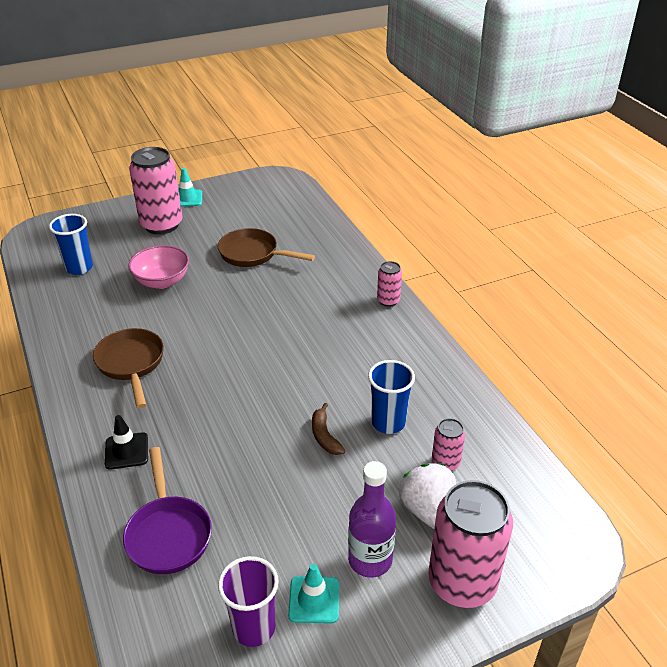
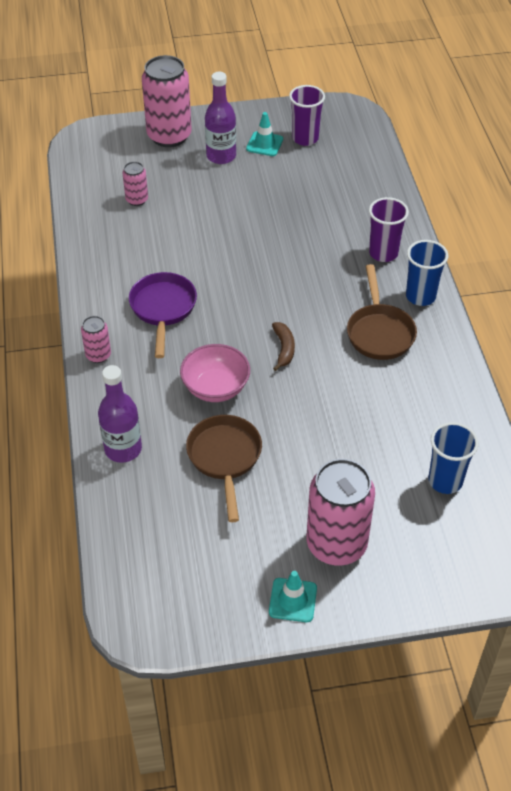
camera: 165 degrees left, 10 degrees up
(126, 451) = (383, 253): black traffic cone -> purple cup
(162, 281) = (343, 436): pink bowl -> pink bowl (215, 388)
(168, 534) = (353, 193): purple pan -> purple pan (163, 309)
(253, 254) = (225, 458): brown pan -> brown pan turned 135 degrees counterclockwise
(324, 436) = (220, 235): brown banana -> brown banana (284, 349)
(332, 247) = (123, 449): none -> purple bottle
(388, 423) = (164, 235): blue cup -> blue cup (420, 296)
(428, 511) = (168, 174): white strawberry -> none

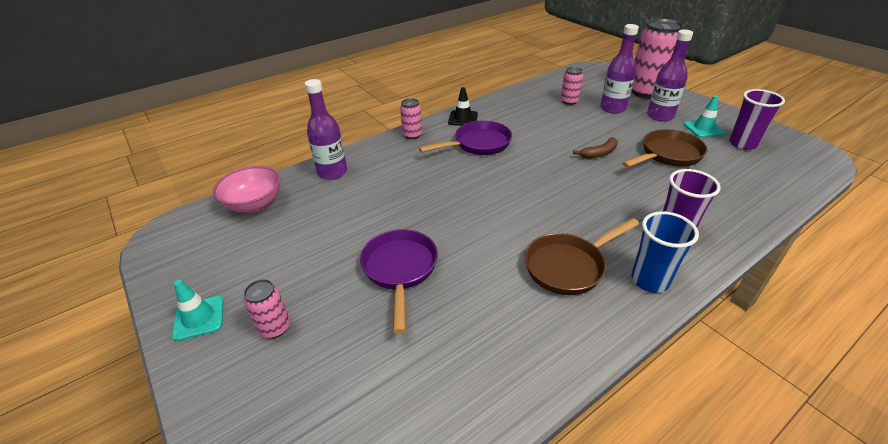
camera: 65 degrees right, 10 degrees down
(98, 299) = (463, 118): none -> black traffic cone
(179, 178) = (613, 108): none -> purple bottle
(215, 388) = (420, 192): pink bowl -> pink bowl (254, 204)
(225, 458) = (348, 222): brown pan -> brown pan (667, 155)
(284, 349) = (491, 213): brown banana -> brown banana (599, 153)
(318, 440) = (400, 270): none -> purple pan
(336, 544) = (275, 327): pink can -> pink can, size x0.48
(445, 481) = (400, 397): blue cup -> none

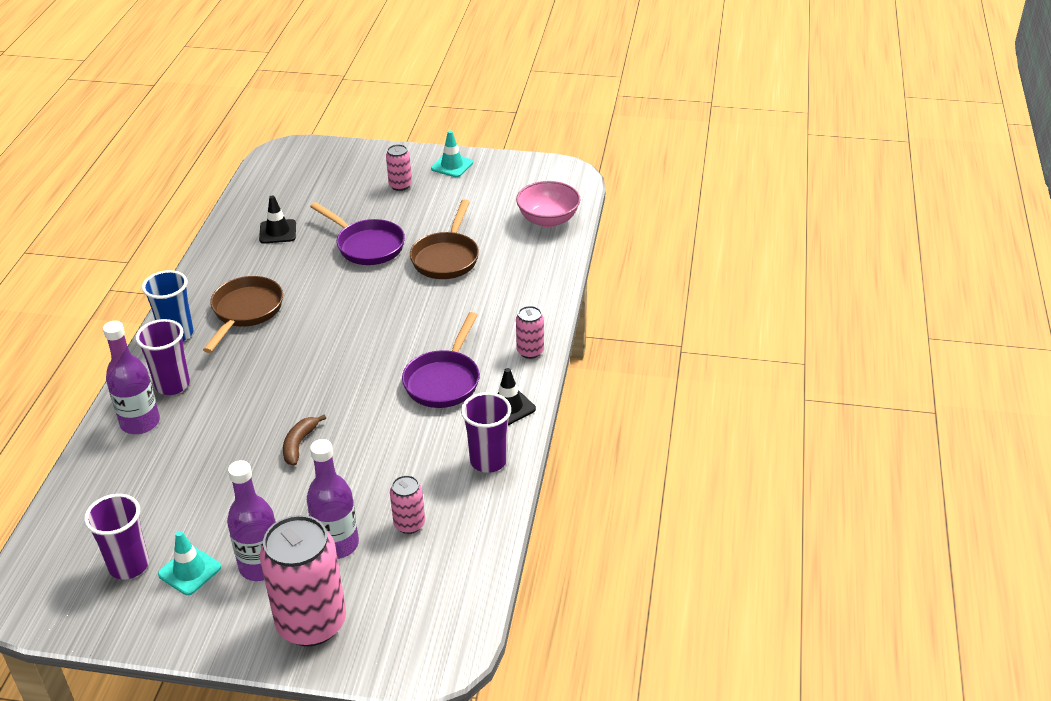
camera: 135 degrees right, 0 degrees up
(332, 172) = (536, 273): purple bottle -> purple bottle (140, 423)
(457, 351) = (277, 232): none -> black traffic cone
(503, 105) = (488, 461): none -> purple cup
(667, 155) = (218, 488): brown pan -> brown pan (446, 258)

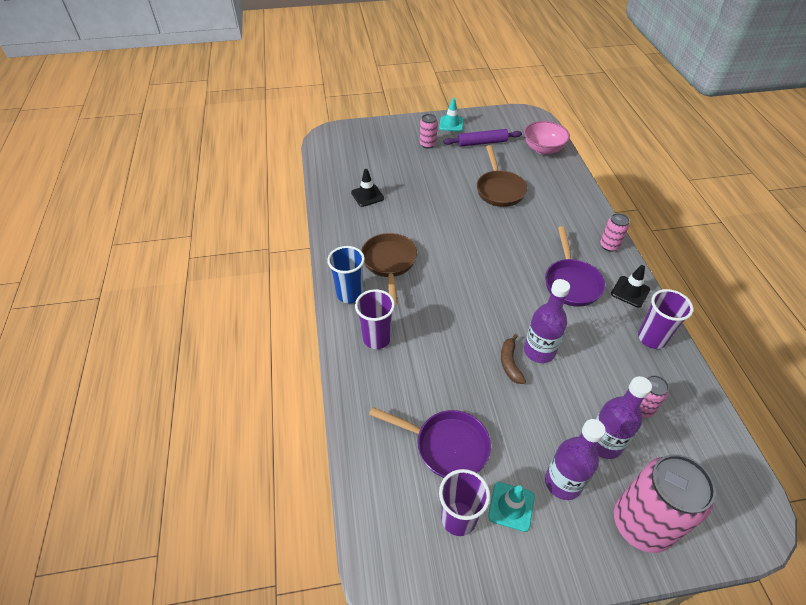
camera: 20 degrees left, 10 degrees up
(140, 423) = (374, 379): purple bottle -> purple bottle (539, 351)
(367, 246) = (438, 192): purple pan -> purple pan (446, 446)
(473, 197) = (482, 143): none -> purple rolling pin

